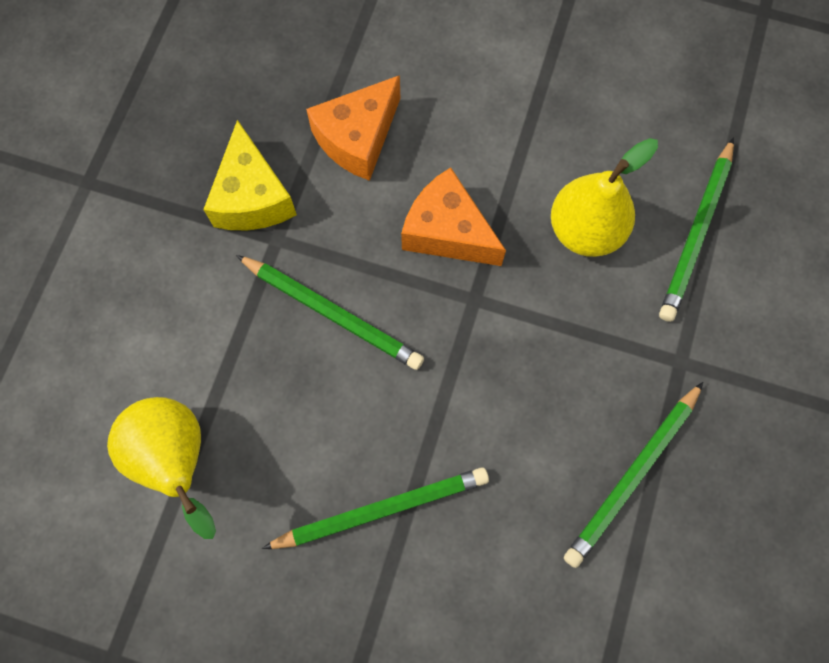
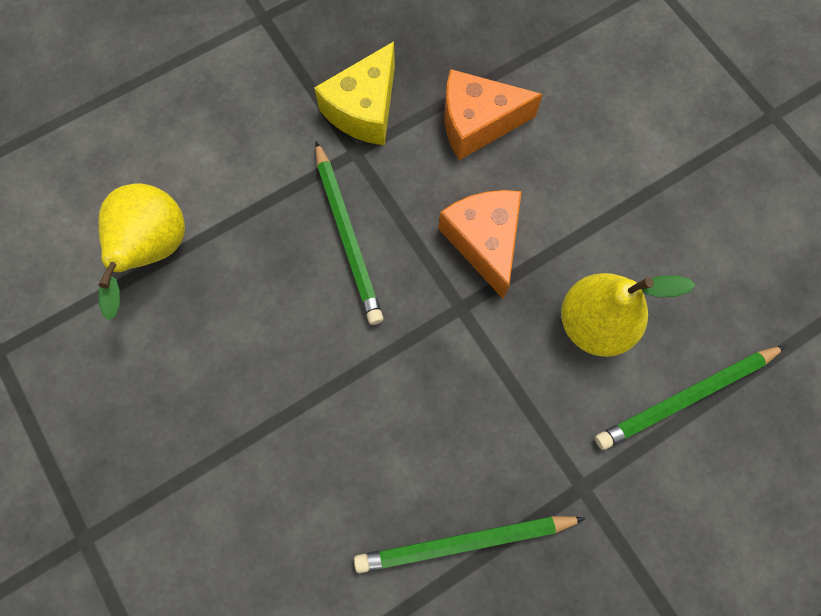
camera: 40 degrees right, 0 degrees up
(381, 509) = (258, 404): green pencil -> none

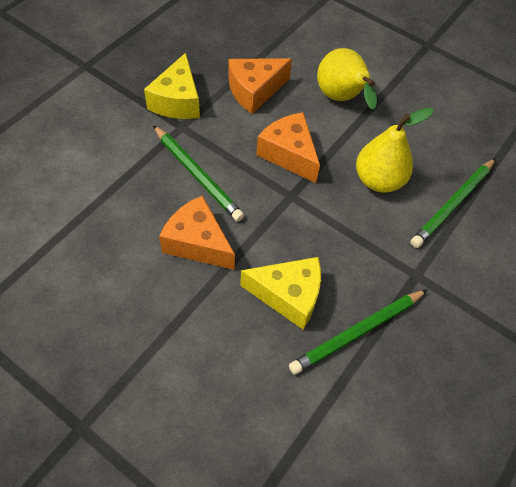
camera: 25 degrees left, 15 degrees down
(154, 251) = (62, 222): yellow pear -> yellow pear (341, 99)
(309, 338) = (197, 243): none -> orange cheese
(396, 456) = (288, 296): none -> yellow cheese

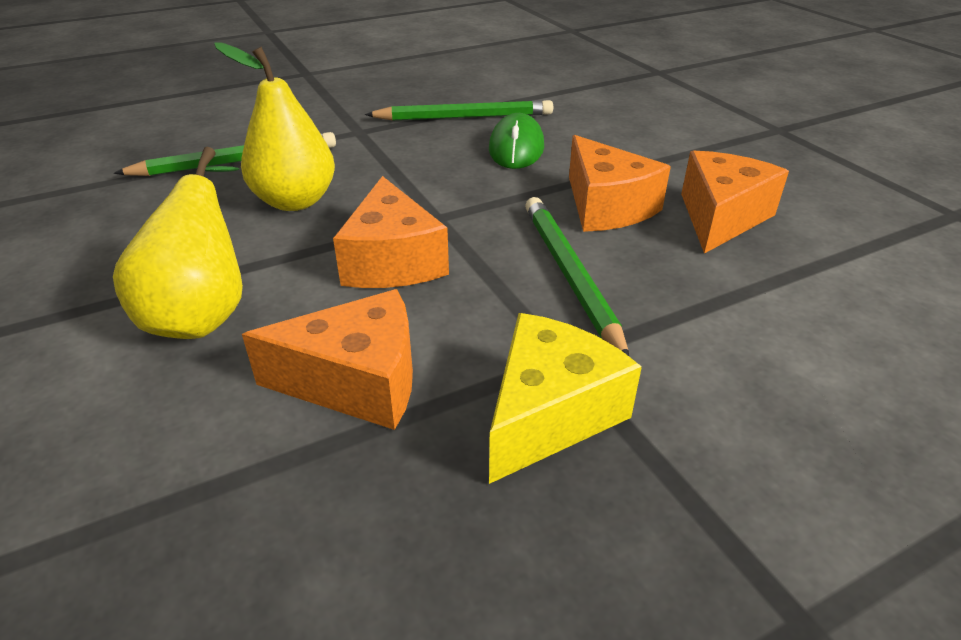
camera: 150 degrees left, 20 degrees down
(123, 258) = (720, 217): none -> orange cheese
(288, 296) = (516, 148): yellow cheese -> green mouse

